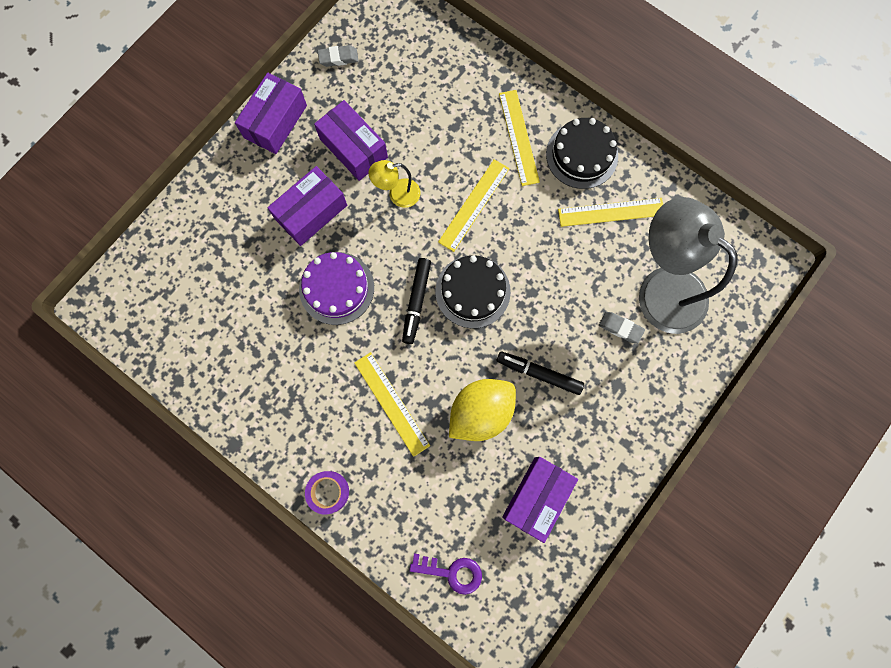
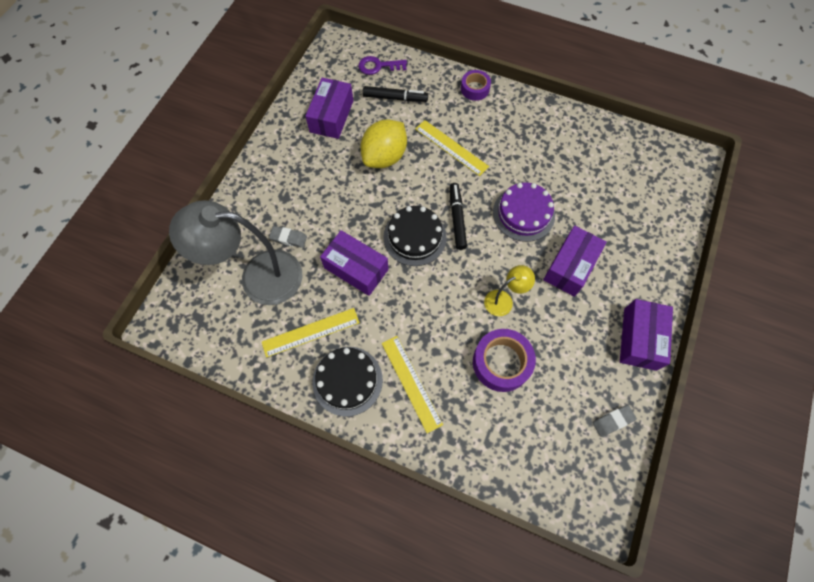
camera: 165 degrees right, 10 degrees down
(353, 148) = (559, 332): purple box -> purple box (356, 268)
(423, 134) = (501, 362): none -> purple tape
(474, 205) = (434, 308): yellow ruler -> none
(539, 374) = (347, 191): black marker -> black marker (394, 98)
(661, 288) = (258, 277): grey lamp -> grey lamp turned 150 degrees clockwise

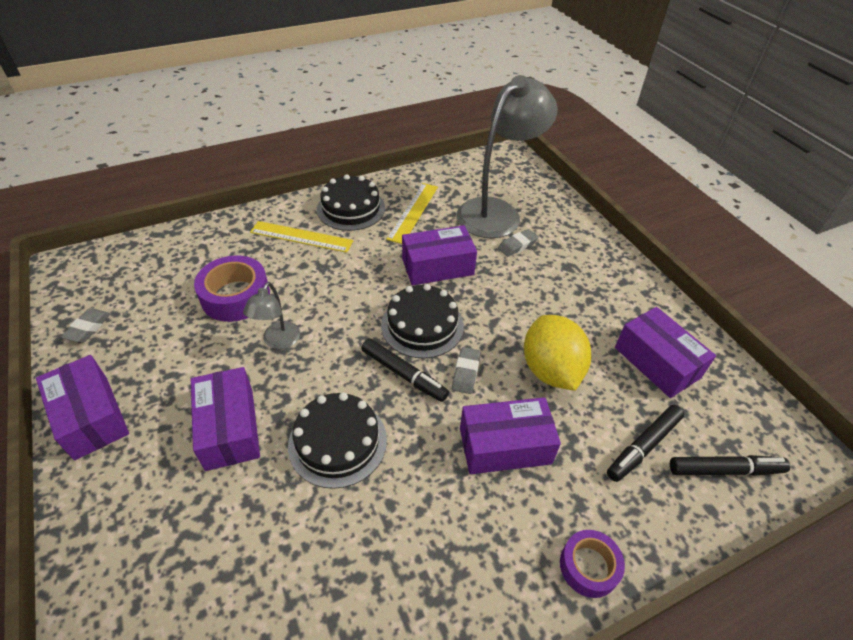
camera: 130 degrees right, 20 degrees down
(378, 66) = (724, 470): purple key -> black marker
(426, 192) = (466, 372): none -> grey eraser
(451, 147) = (505, 445): yellow ruler -> purple box
(504, 300) = (278, 341): yellow lamp -> grey lamp
(523, 214) = (337, 442): purple cake -> black cake

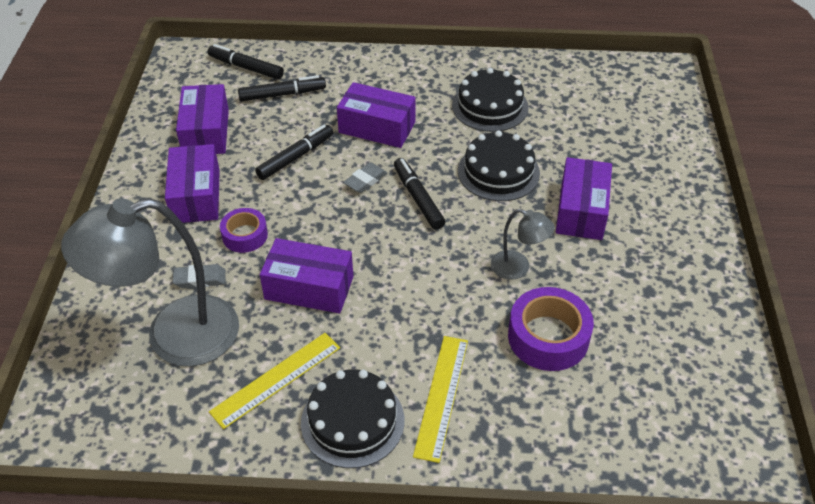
camera: 150 degrees left, 0 degrees up
(88, 328) = (716, 358): grey eraser -> none
(91, 417) = (701, 261): purple box -> purple box (196, 196)
(278, 341) = (518, 268): grey lamp -> grey lamp turned 75 degrees clockwise
(301, 237) = (441, 396): yellow ruler -> yellow ruler turned 60 degrees clockwise
(422, 325) = (372, 232): black cake -> black cake (490, 106)
(550, 370) = (295, 157): yellow lemon -> black marker
(588, 566) = (379, 63): purple tape -> purple tape (245, 235)

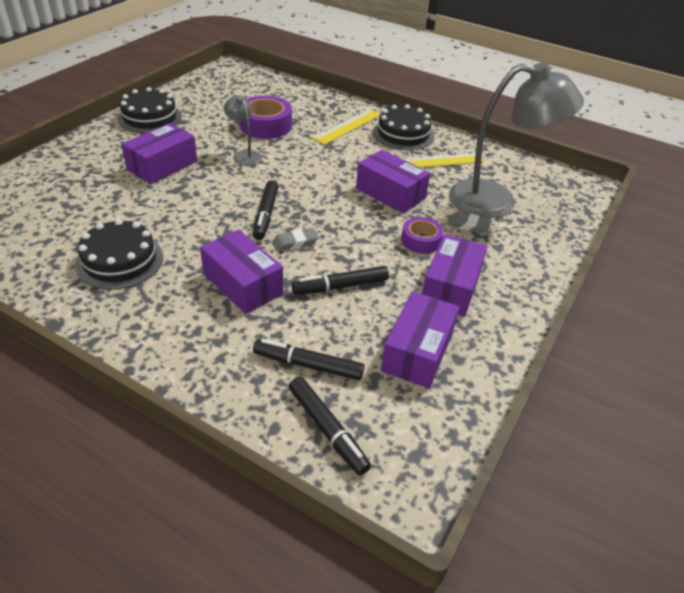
camera: 155 degrees left, 5 degrees down
(498, 172) = (184, 208): black cake -> black cake (150, 117)

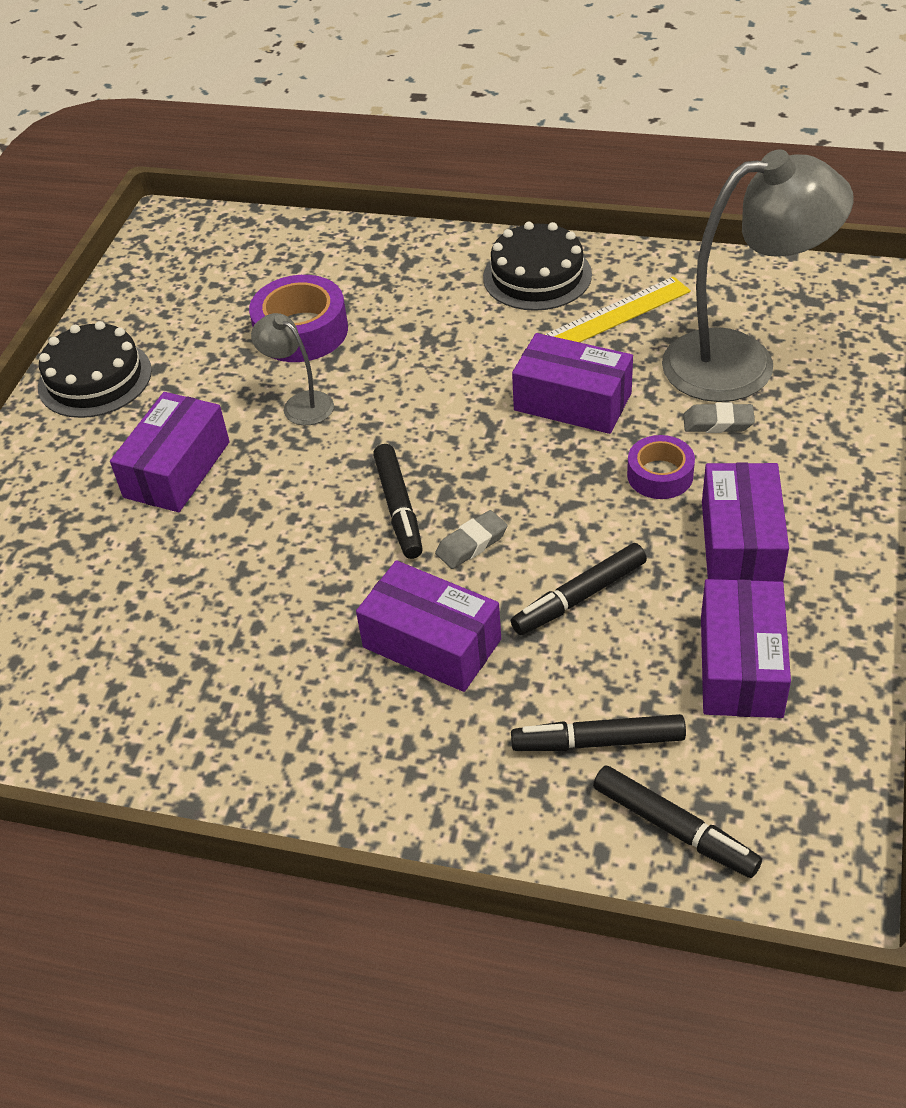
camera: 10 degrees left, 5 degrees up
(120, 260) = (219, 668): black cake -> none
(348, 126) = (439, 289): yellow ruler -> none

